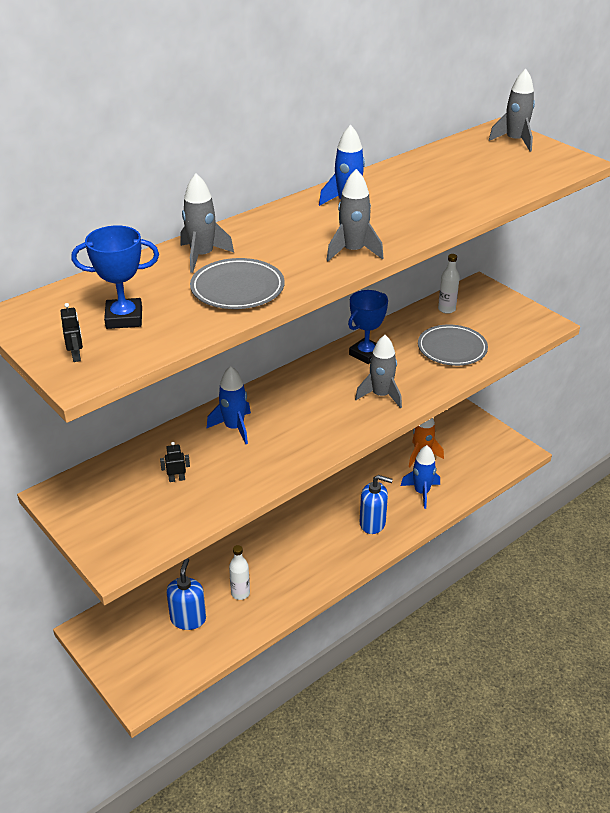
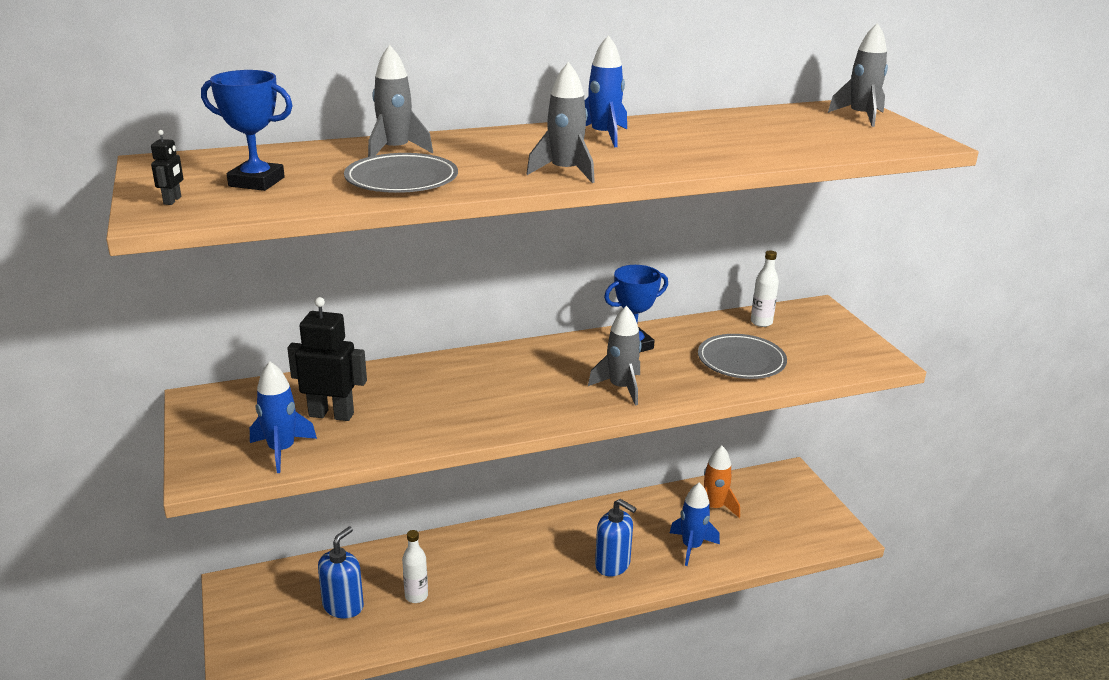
camera: 20 degrees right, 10 degrees down
(177, 479) = (331, 414): black robot -> black robot, size x2.23
(234, 428) = (431, 382): blue rocket -> blue rocket (282, 450)

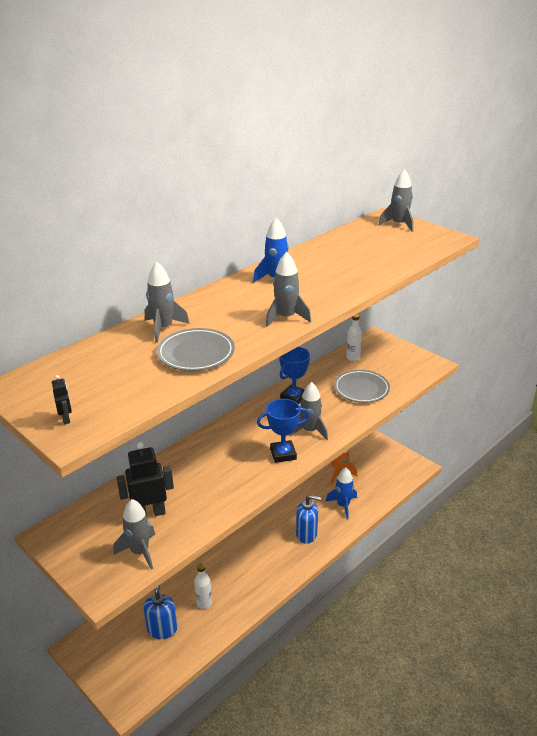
camera: 25 degrees left, 5 degrees up
(256, 182) = (104, 384): blue trophy -> blue trophy (283, 454)
(282, 450) = (140, 552): blue rocket -> grey rocket

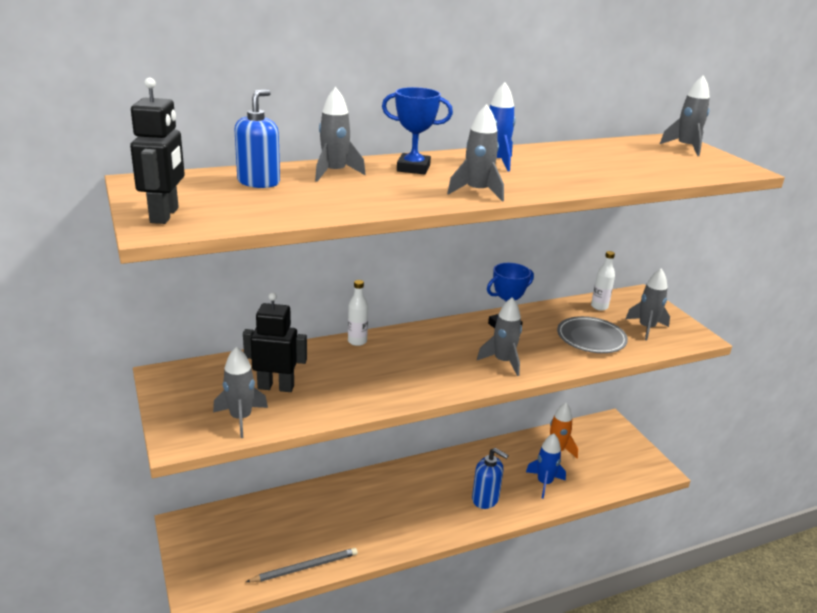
camera: 20 degrees right, 5 degrees down
(66, 419) = (165, 215): black robot -> black robot, size x2.23
(162, 629) = (275, 539): blue soap dispenser -> blue soap dispenser (259, 182)
(196, 353) = (348, 198): grey plate -> none
(198, 643) = (305, 567): none -> grey pencil
(204, 603) = (333, 529): white bottle -> white bottle (357, 341)
(283, 454) = (457, 375): blue trophy -> blue trophy (413, 168)
(395, 367) = (646, 328): none -> grey rocket

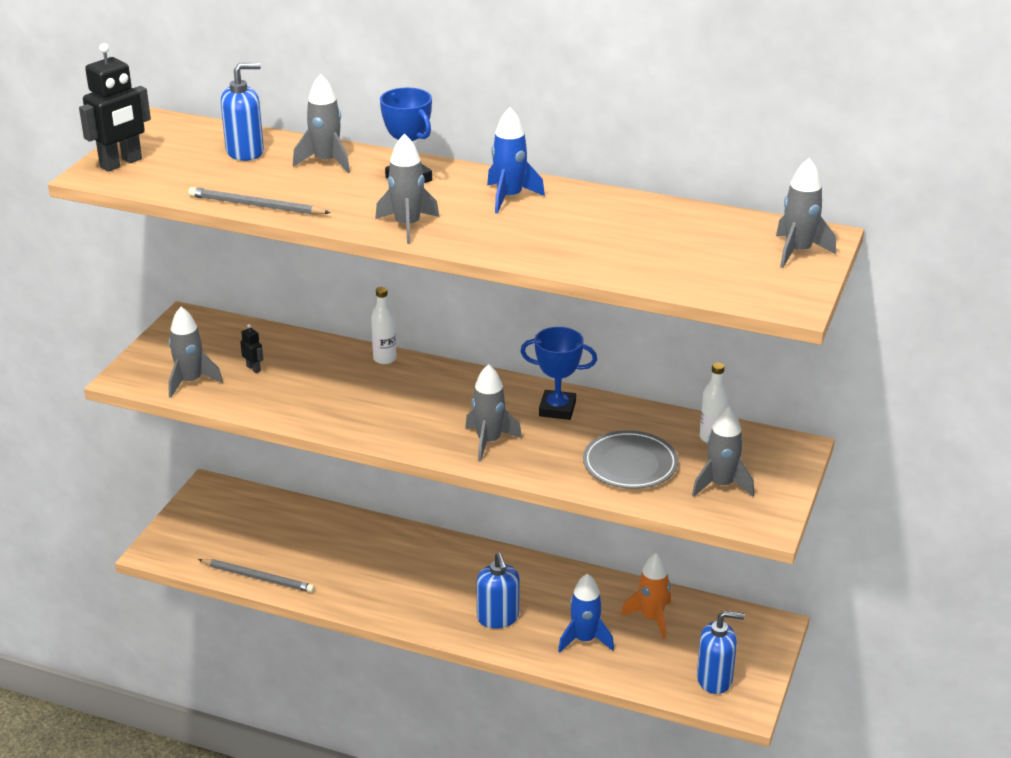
camera: 45 degrees right, 5 degrees up
(276, 387) = (253, 368): black robot -> black robot, size x0.45
(347, 210) = (256, 205): none -> grey pencil
(628, 465) = (715, 679): none -> blue soap dispenser

